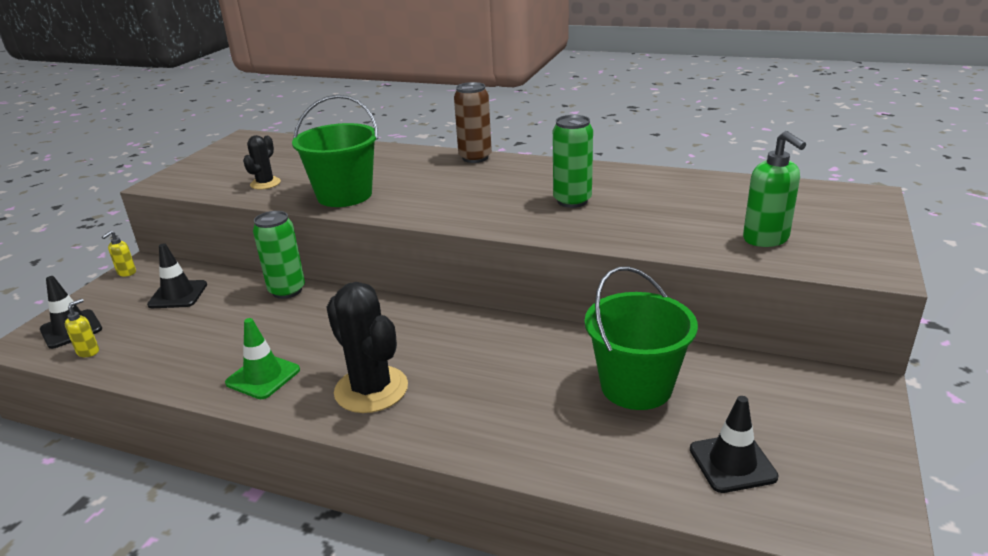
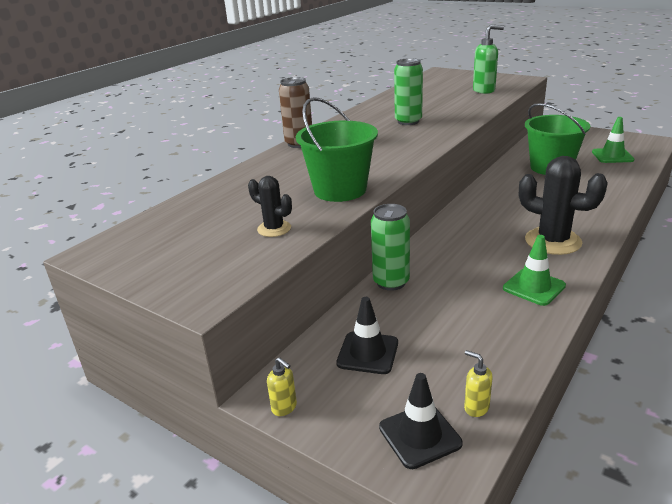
camera: 75 degrees left, 0 degrees up
(371, 389) = (553, 241): black cactus -> black cactus turned 60 degrees clockwise
(732, 463) = (612, 156): black traffic cone -> green traffic cone

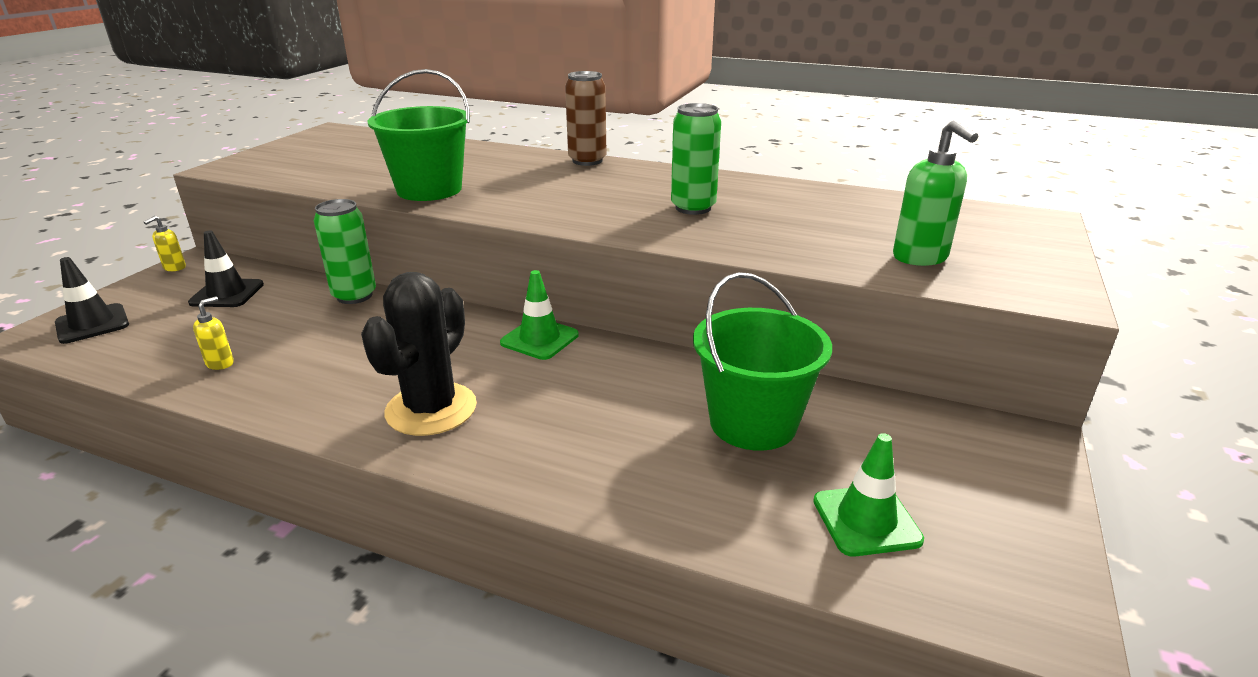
camera: 75 degrees right, 0 degrees up
(274, 229) = (341, 174): black cactus -> none
(476, 407) = (105, 349): yellow soap dispenser -> yellow soap dispenser (220, 363)
(534, 287) = (304, 388): green traffic cone -> green traffic cone (539, 339)

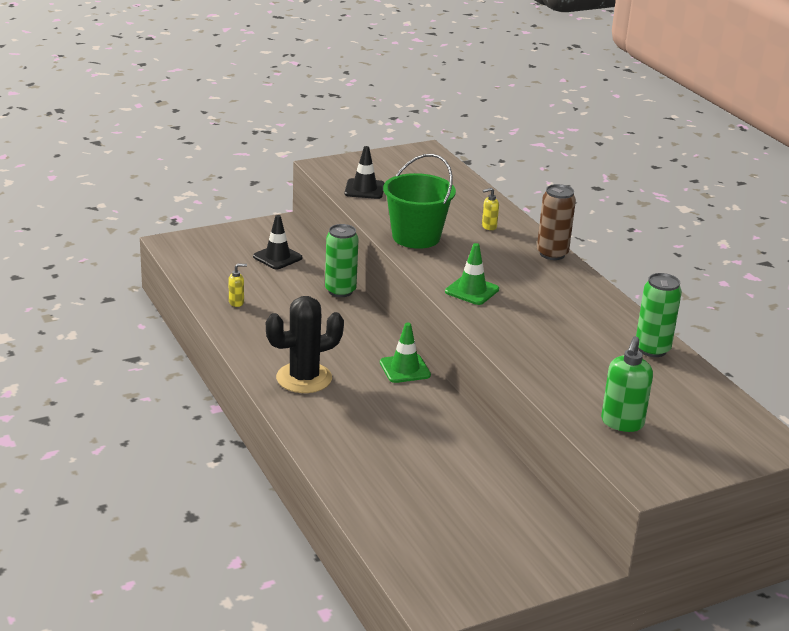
camera: 40 degrees right, 0 degrees up
(92, 324) = (200, 248): black traffic cone -> black traffic cone (364, 189)
(174, 268) = (267, 224): yellow soap dispenser -> yellow soap dispenser (488, 227)
(693, 208) = (552, 324): green can -> green can (652, 349)
(753, 423) = (447, 470): green bucket -> none
(866, 520) = (427, 535): green traffic cone -> green traffic cone (472, 291)

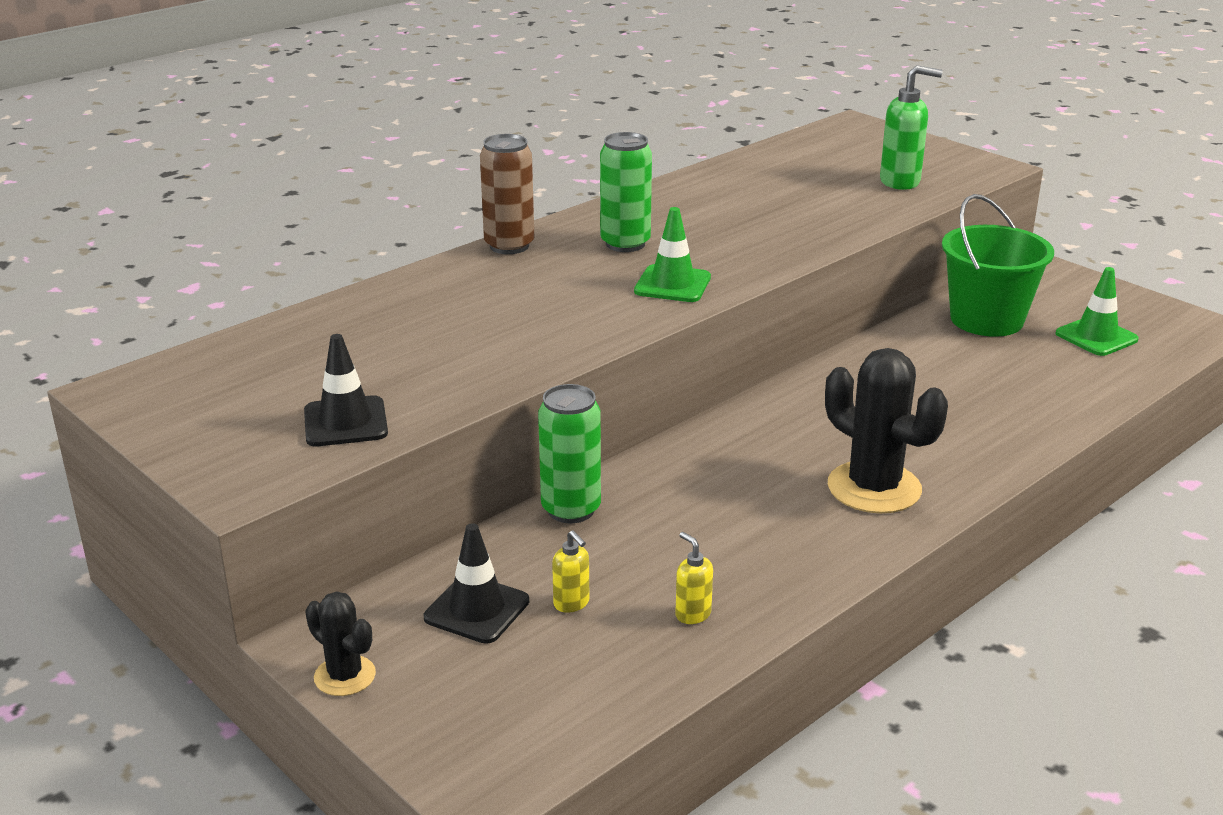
camera: 105 degrees left, 0 degrees up
(255, 227) = (345, 676): none -> black cactus
(405, 369) = (771, 411): green traffic cone -> green traffic cone (1096, 337)
(416, 237) = (524, 346): green bucket -> green bucket (986, 320)
(488, 227) = (444, 296): yellow soap dispenser -> yellow soap dispenser (572, 603)
(652, 349) = (724, 177): green can -> green can (625, 244)

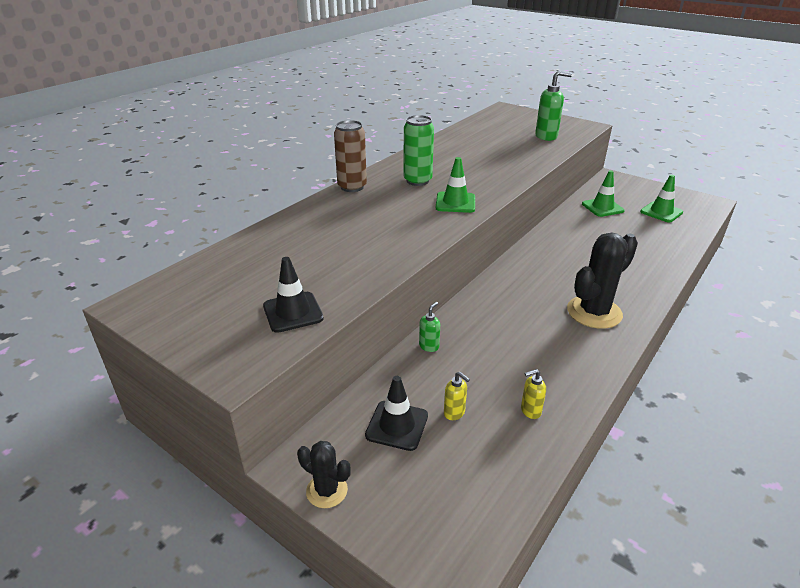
camera: 10 degrees left, 5 degrees up
(571, 509) = (429, 346): green can -> green soap dispenser
(692, 614) = (530, 411): yellow soap dispenser -> yellow soap dispenser turned 60 degrees counterclockwise
(874, 488) = (594, 312): black cactus -> black cactus turned 75 degrees counterclockwise
(986, 320) = (602, 207): green bucket -> green traffic cone

